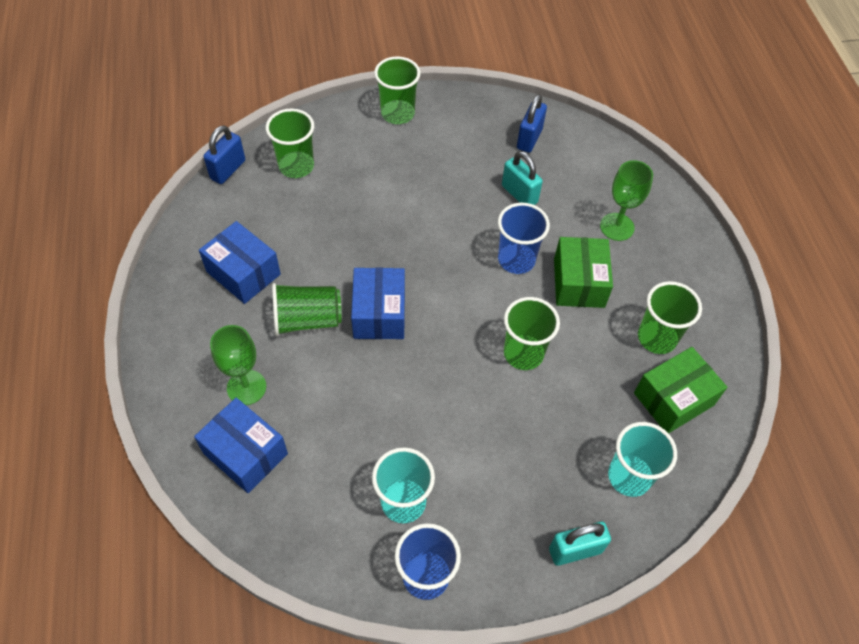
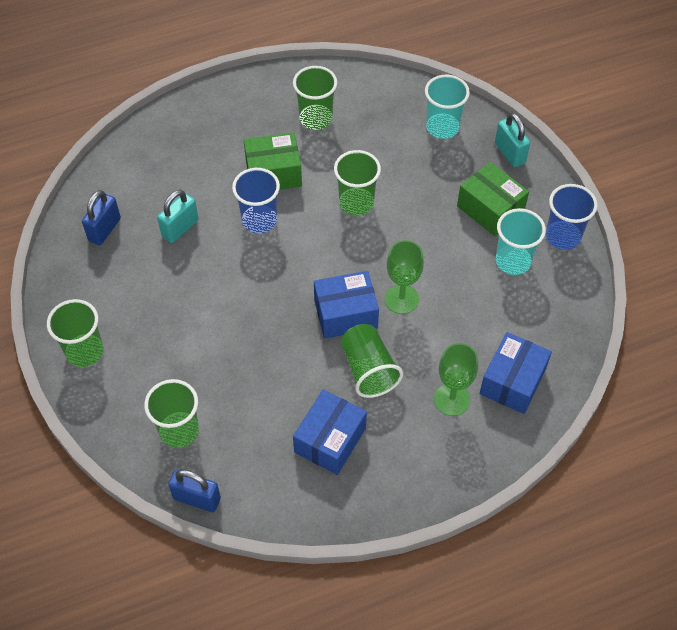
camera: 100 degrees left, 0 degrees up
(529, 139) = (104, 229): blue padlock -> blue padlock turned 75 degrees counterclockwise
(617, 227) = (204, 152): green goblet -> green goblet (401, 299)
(673, 399) = (369, 105): green box -> green box (490, 209)

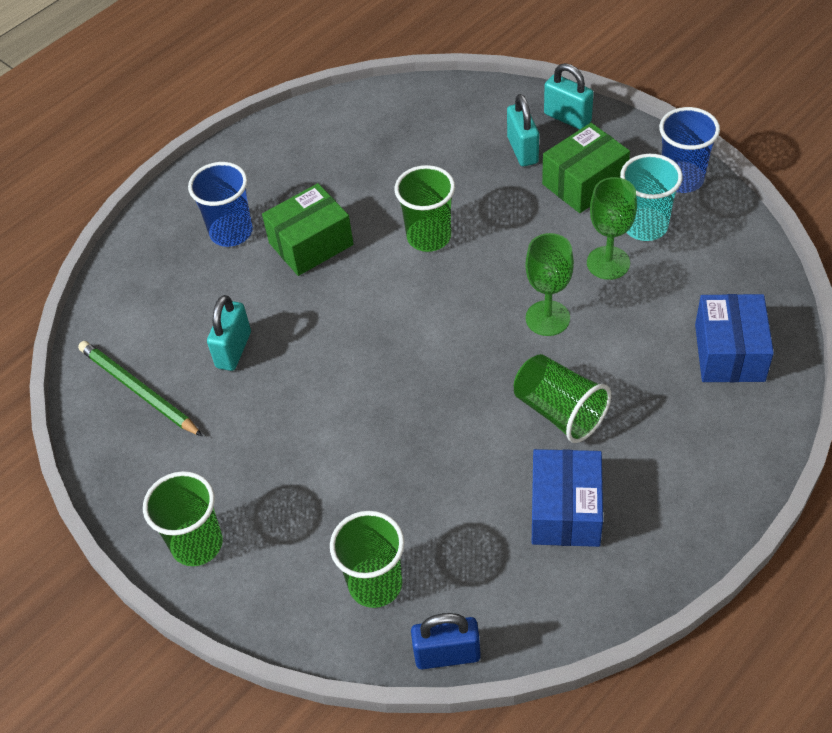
camera: 20 degrees left, 5 degrees down
(104, 229) = (138, 390): blue padlock -> green pencil
(259, 220) = (326, 302): blue cup -> blue cup (231, 232)
(316, 118) = (324, 166): green cup -> none
(345, 314) = (493, 361): blue box -> none
(442, 127) = (476, 120): turquoise cup -> none
(452, 399) = (675, 402): green goblet -> green goblet (608, 263)
(461, 165) = (522, 150): none -> turquoise padlock
(490, 209) = (584, 183): green box -> green box turned 60 degrees counterclockwise

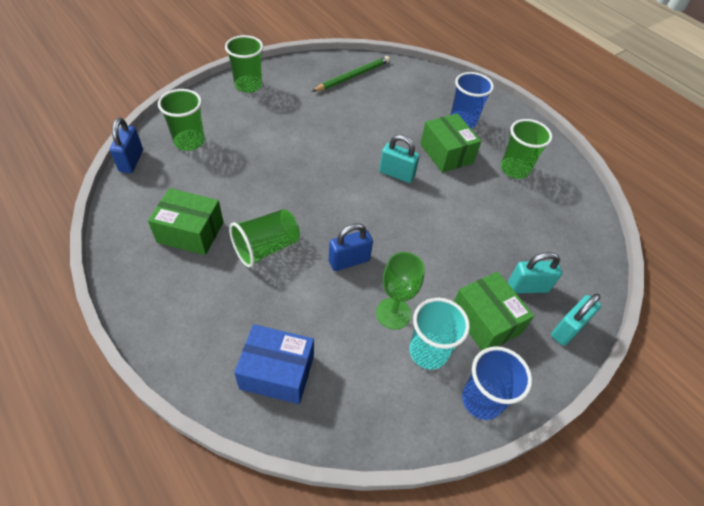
camera: 90 degrees right, 0 degrees up
(233, 350) = (369, 111): turquoise padlock -> turquoise padlock (396, 174)
(429, 237) = (442, 211): green cup -> green cup (514, 169)
(547, 318) = (349, 261): green goblet -> blue padlock
(565, 510) = (190, 232): blue box -> green box

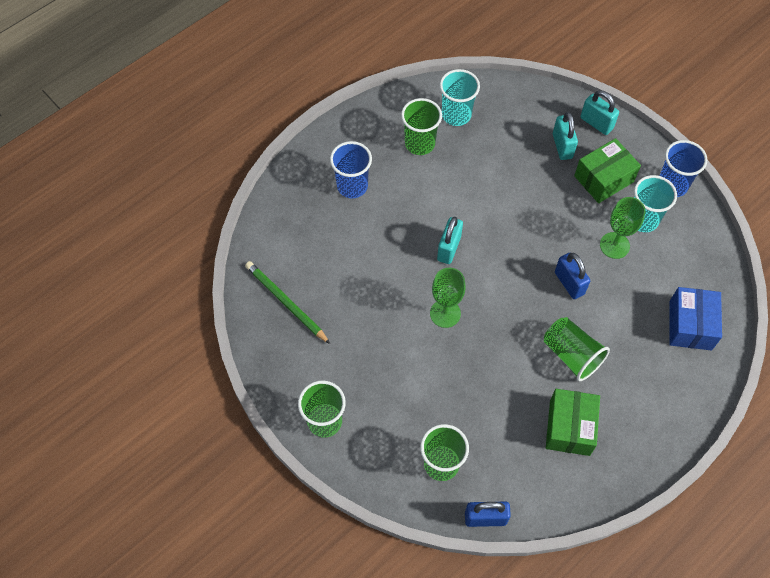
camera: 90 degrees left, 10 degrees up
(329, 162) = (445, 313): none -> green goblet
(446, 153) = (408, 203): green box -> none
(554, 201) = (456, 115): none -> turquoise cup

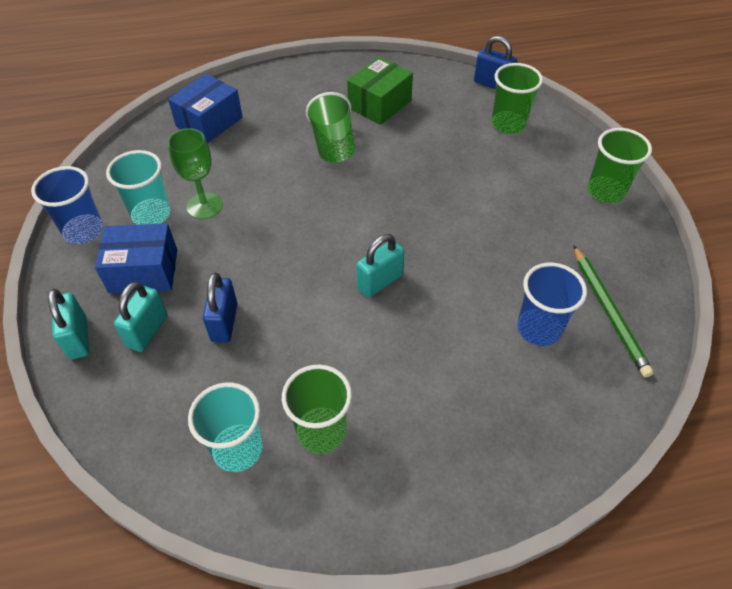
camera: 150 degrees left, 10 degrees down
(352, 186) = (454, 416): blue cup -> blue cup (538, 329)
(445, 313) = (429, 224): green goblet -> none
(569, 283) = (281, 195): blue padlock -> blue padlock (224, 322)
(603, 179) = (143, 271): green box -> blue box

